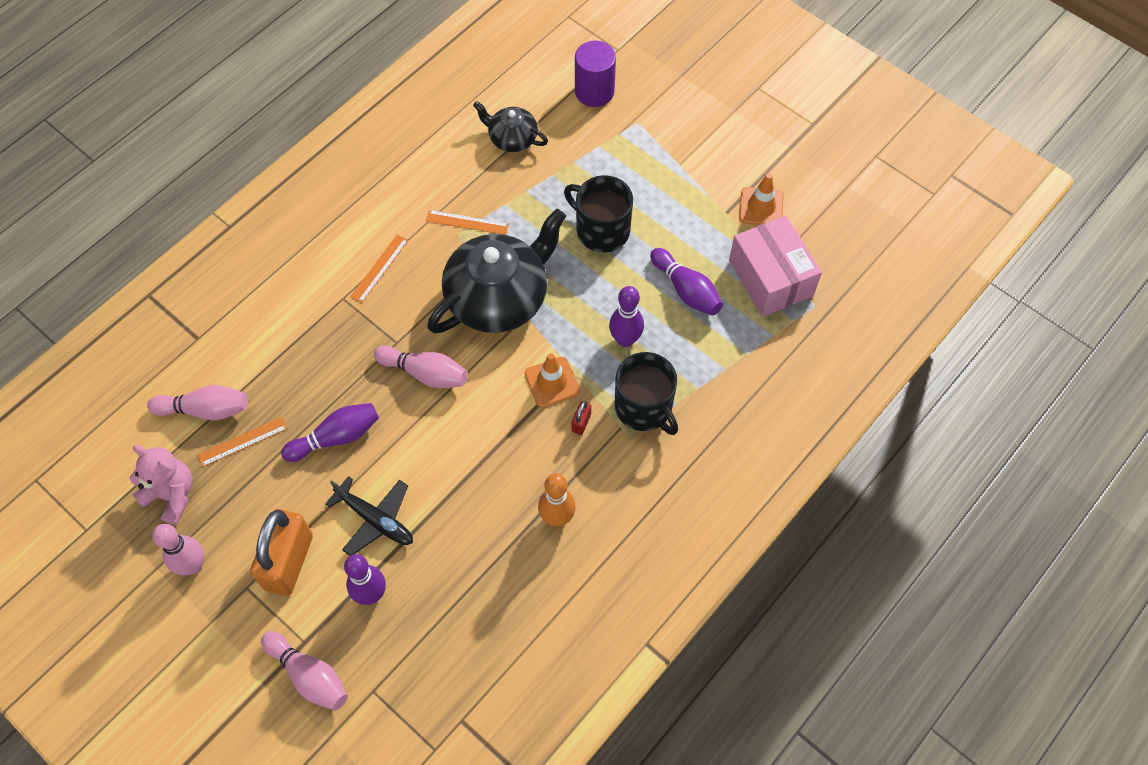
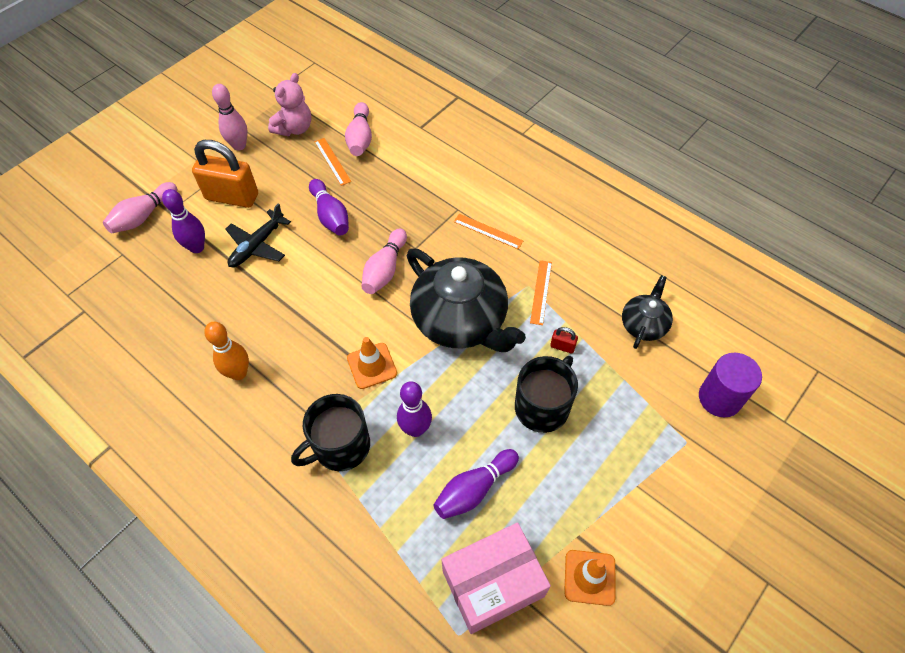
camera: 90 degrees right, 5 degrees down
(581, 422) = (329, 391): red padlock -> red padlock (562, 346)

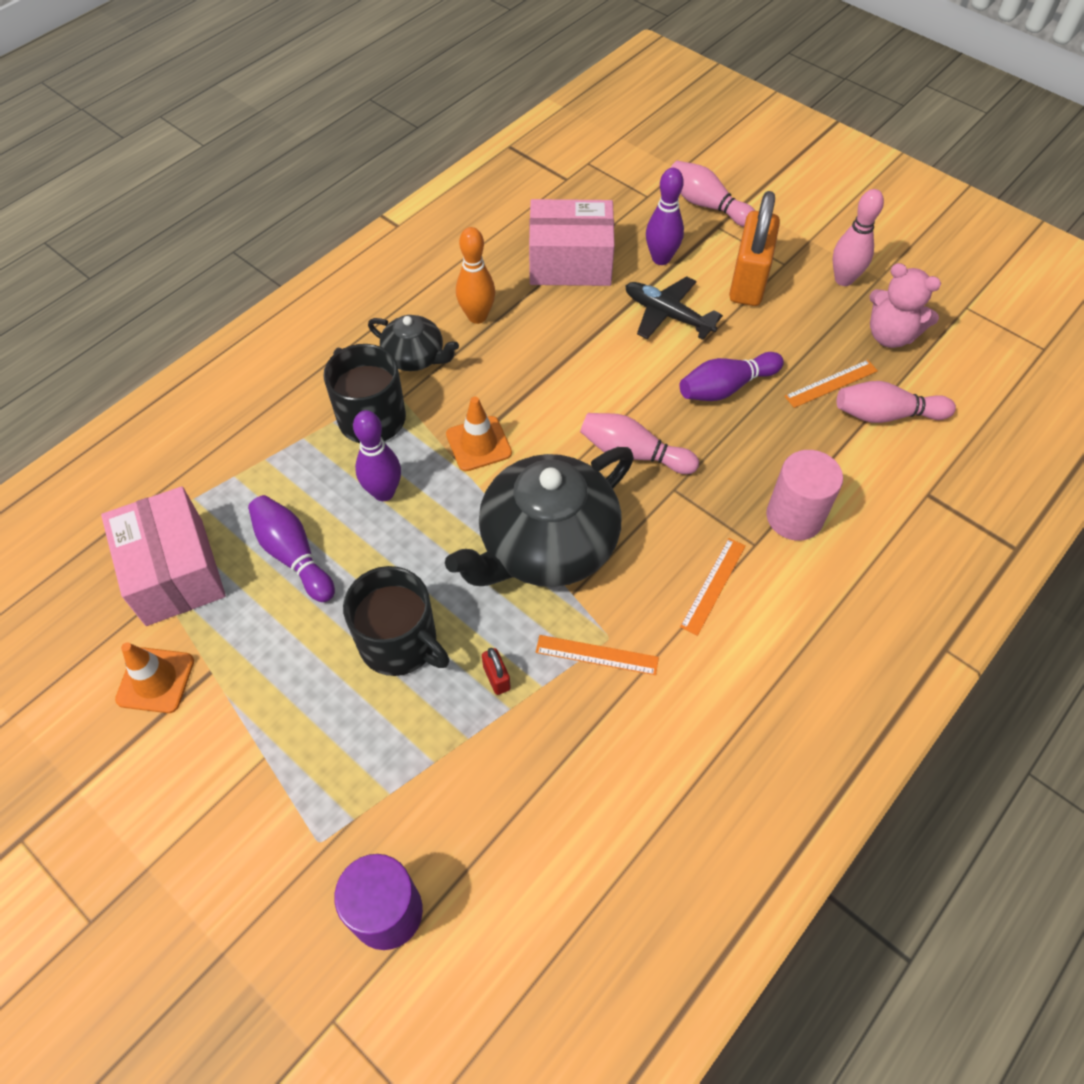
camera: 90 degrees right, 0 degrees up
(188, 307) = (570, 262): none -> pink box
(437, 188) = (794, 517): none -> pink cylinder
(562, 346) = (496, 678): red padlock -> red padlock turned 45 degrees counterclockwise
(644, 324) = (533, 808): black teapot -> black teapot (415, 357)

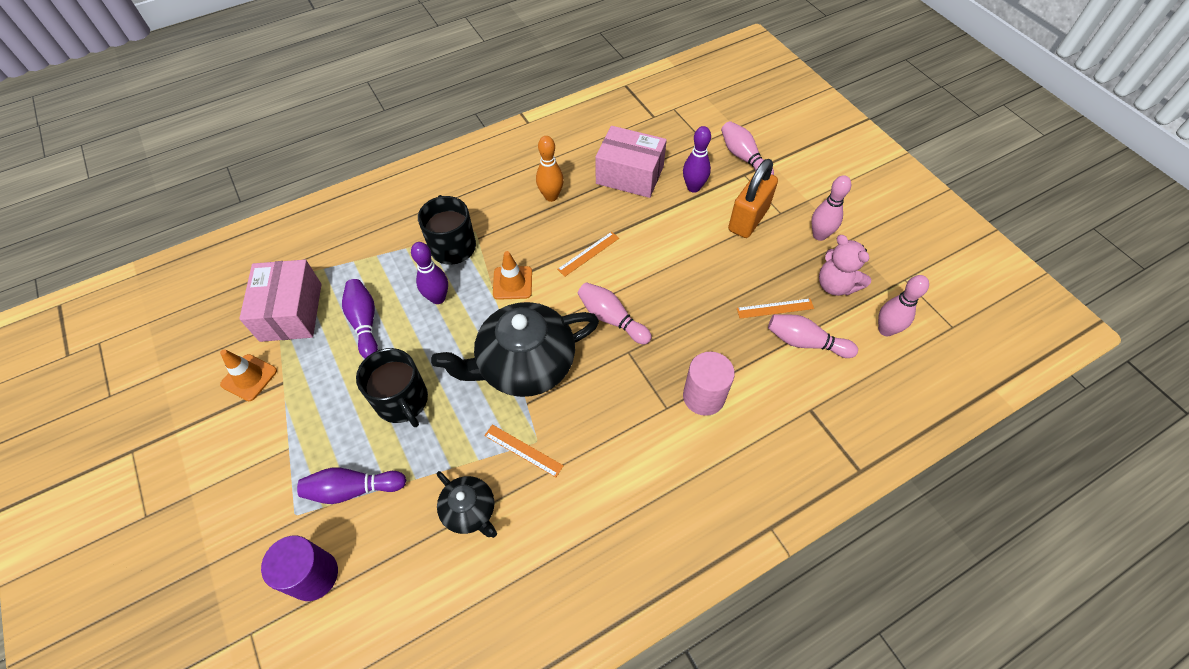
camera: 20 degrees right, 0 degrees up
(415, 357) = (499, 213): black teapot -> black teapot (470, 511)
(496, 678) = (452, 444): red padlock -> none
(667, 315) = (680, 228): black plane -> none
(713, 585) = (624, 427): orange ruler -> orange ruler (588, 253)
(726, 387) = (697, 290): purple bowling pin -> purple bowling pin (353, 489)
(971, 373) = (885, 330): none -> pink bowling pin

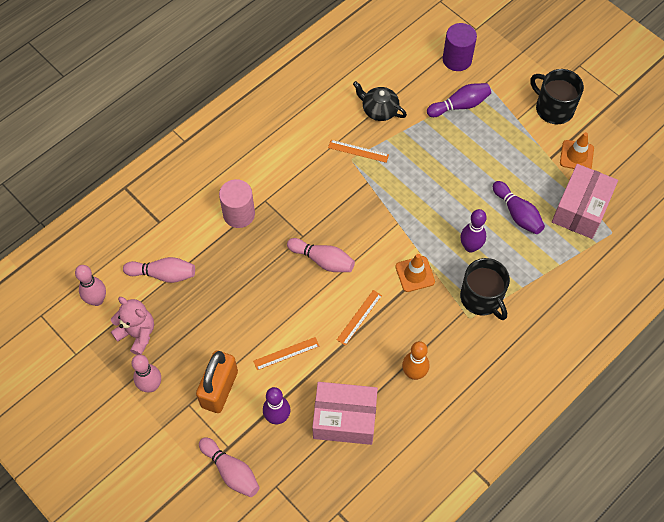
camera: 165 degrees right, 5 degrees up
(291, 312) = (580, 209): pink box -> pink box turned 45 degrees clockwise
(402, 401) = (456, 164): black mug -> black mug (553, 108)
(524, 364) = (379, 209): black teapot -> none
(775, 308) = (189, 299): orange ruler -> orange ruler (286, 353)

